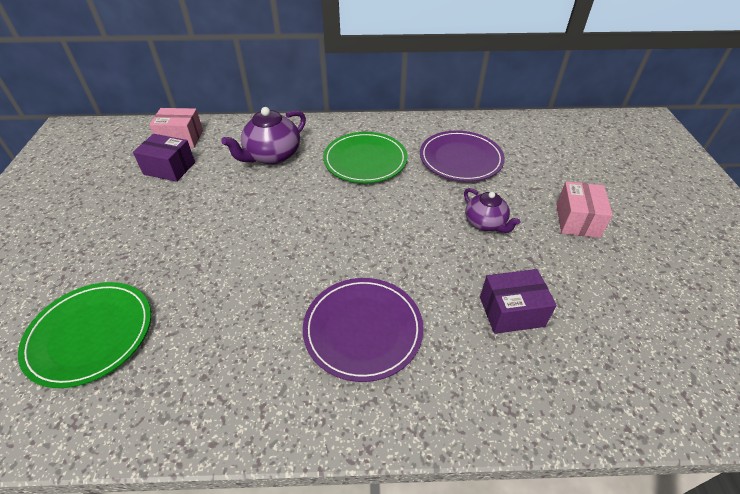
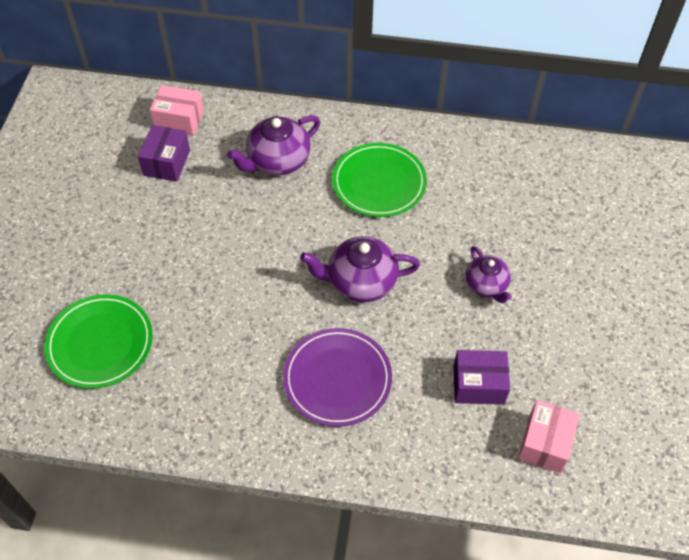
camera: 10 degrees right, 10 degrees up
(169, 168) = (166, 163): purple box -> purple box turned 75 degrees clockwise
(366, 236) = (360, 282): none -> purple teapot
(460, 159) = (487, 196): purple plate -> none
(577, 220) = (585, 297): pink box -> pink box (545, 443)

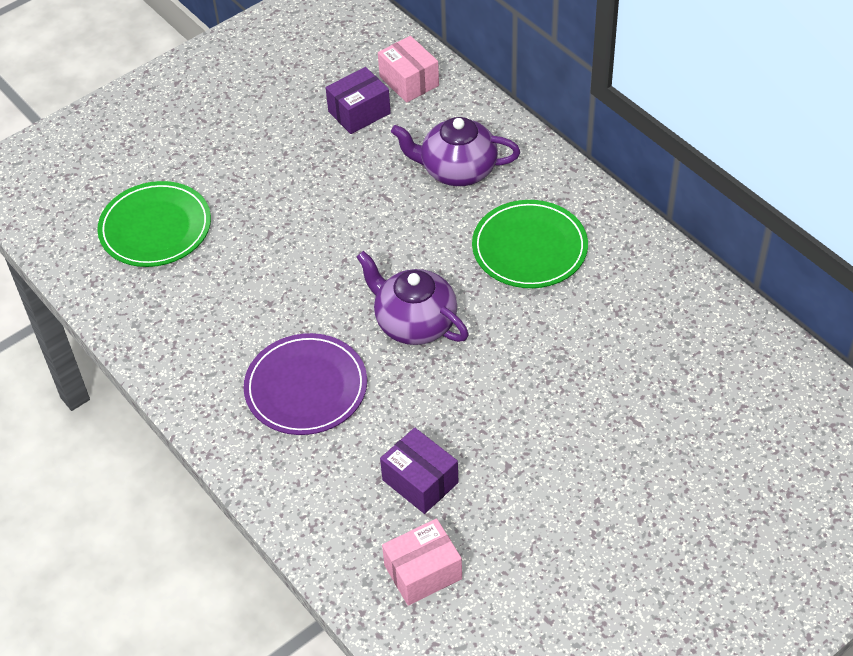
camera: 45 degrees right, 5 degrees down
(486, 285) = (527, 405): purple teapot -> none

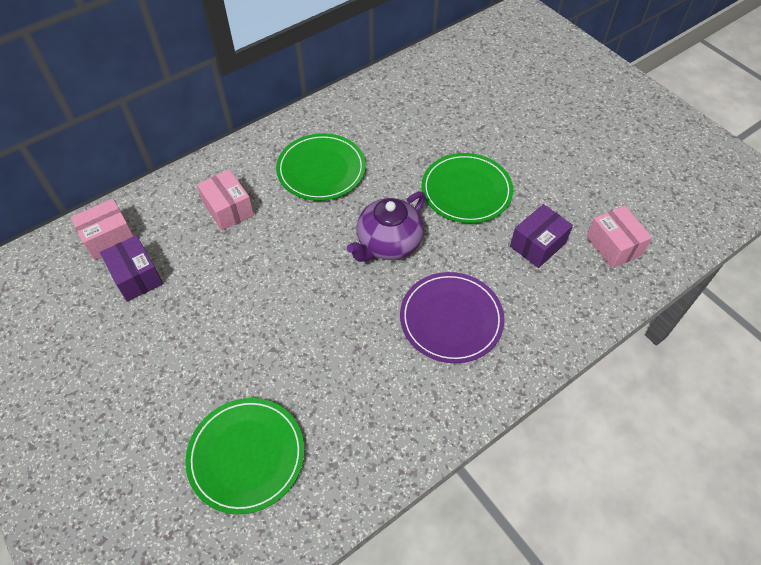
camera: 90 degrees left, 5 degrees up
(457, 170) = (228, 209): purple teapot -> pink box
(508, 402) = (466, 190): none -> green plate

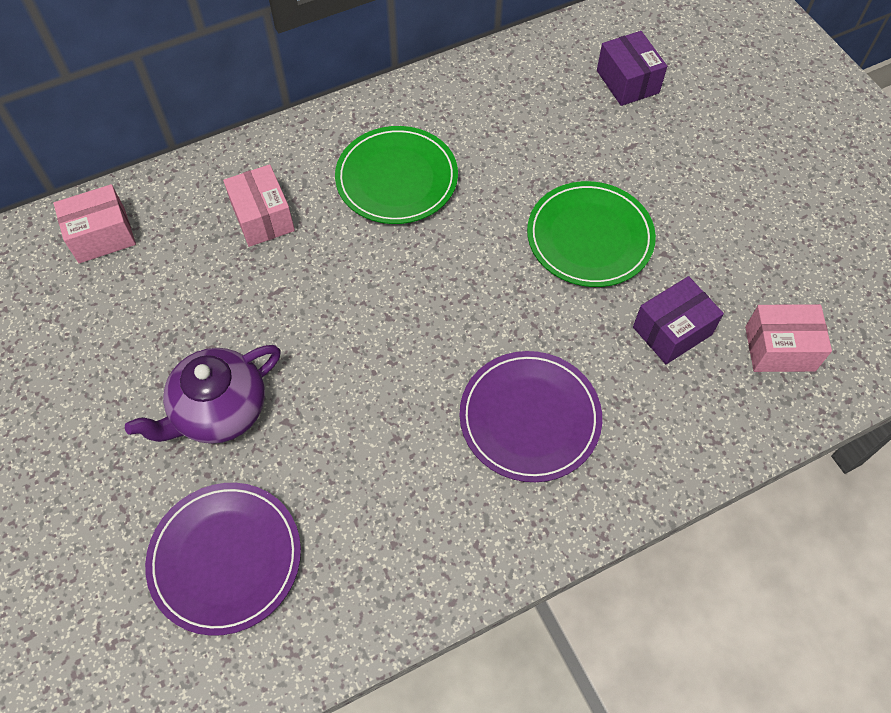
camera: 10 degrees right, 5 degrees up
(136, 277) = (128, 294): purple box -> purple box (627, 82)
(246, 455) = (225, 558): green plate -> purple plate
(388, 243) = (466, 298): purple teapot -> purple teapot (219, 411)
(613, 246) = (779, 348): pink box -> pink box turned 75 degrees counterclockwise

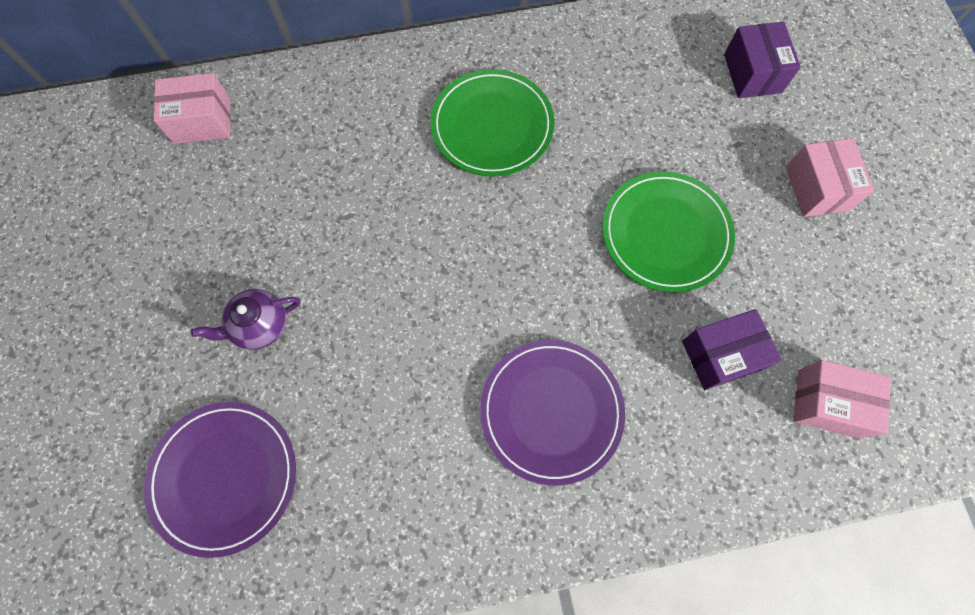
camera: 15 degrees right, 10 degrees up
(219, 411) = (259, 325): purple teapot -> purple teapot, size x0.64
(263, 217) = (354, 137): pink box -> pink box (817, 188)

